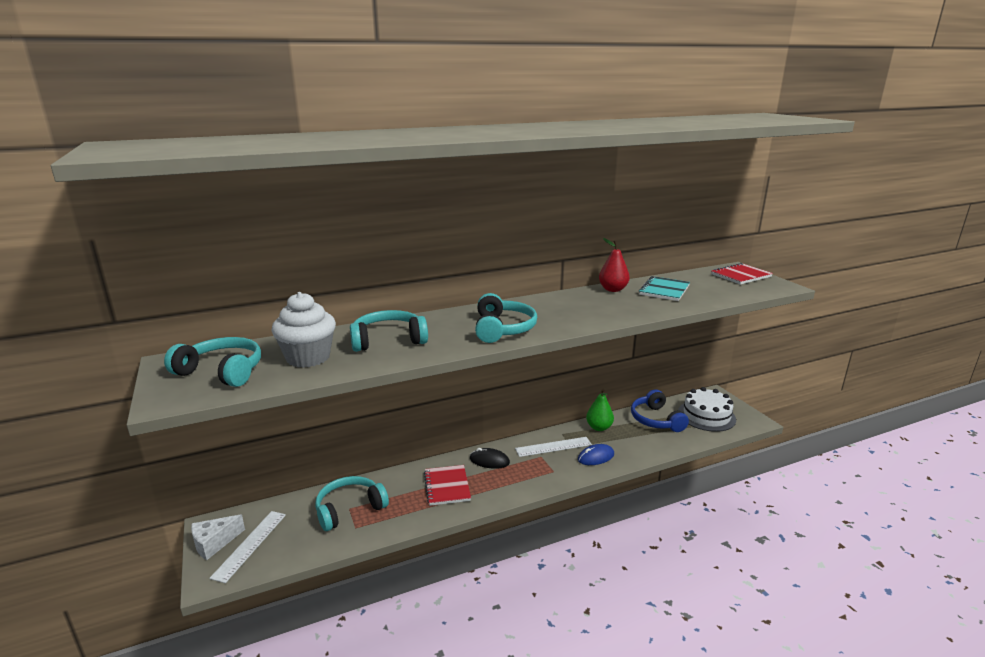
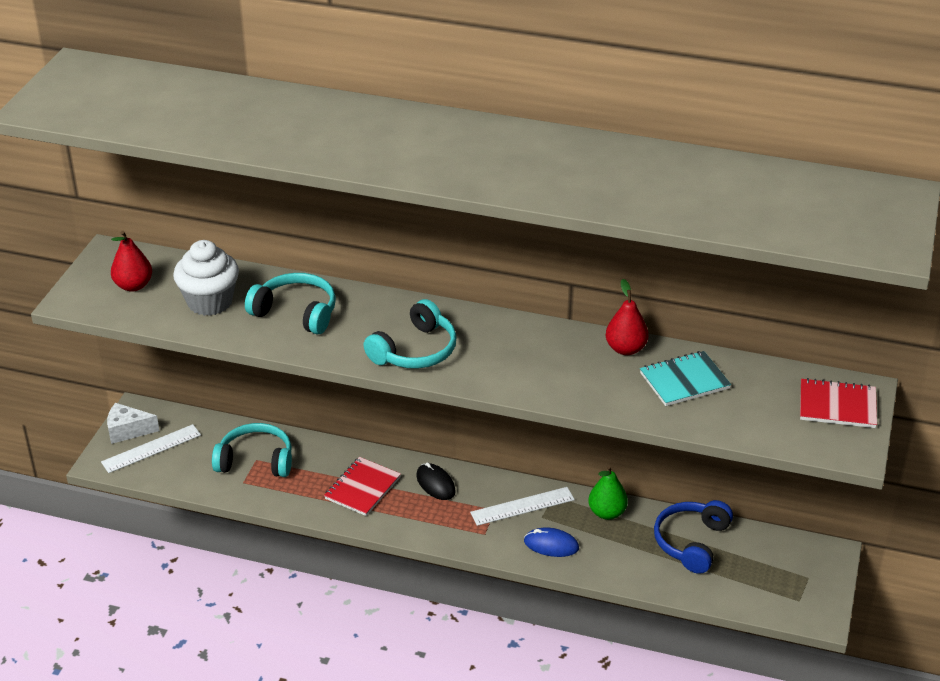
camera: 40 degrees right, 15 degrees up
(222, 371) = (133, 286): turquoise headphones -> red pear
(553, 447) = (522, 506): white ruler -> white ruler turned 45 degrees counterclockwise
(706, 415) = (766, 574): white cake -> none

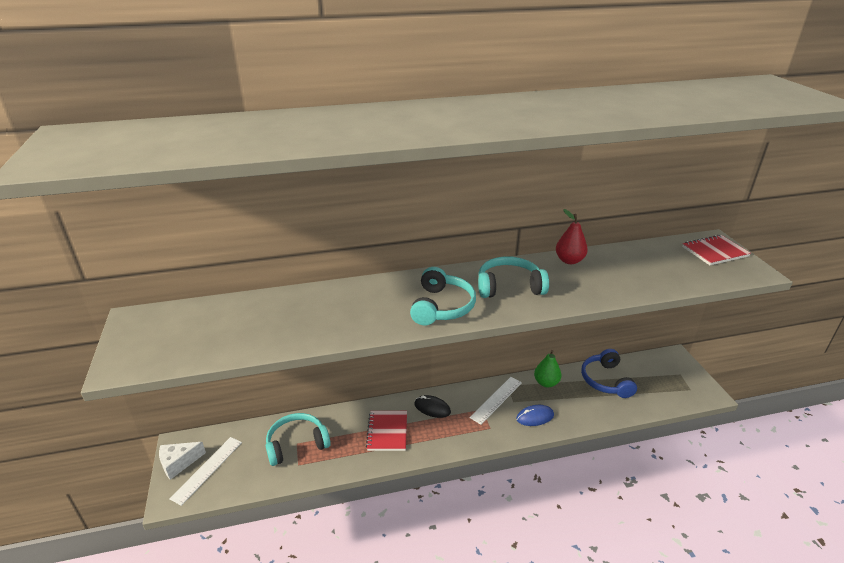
camera: 30 degrees left, 5 degrees down
(133, 286) = (172, 336): red pear -> none
(210, 302) = (251, 326): white cupcake -> none
(296, 312) = (329, 311): turquoise headphones -> turquoise headphones (509, 287)
(684, 381) = (623, 266): turquoise notebook -> none

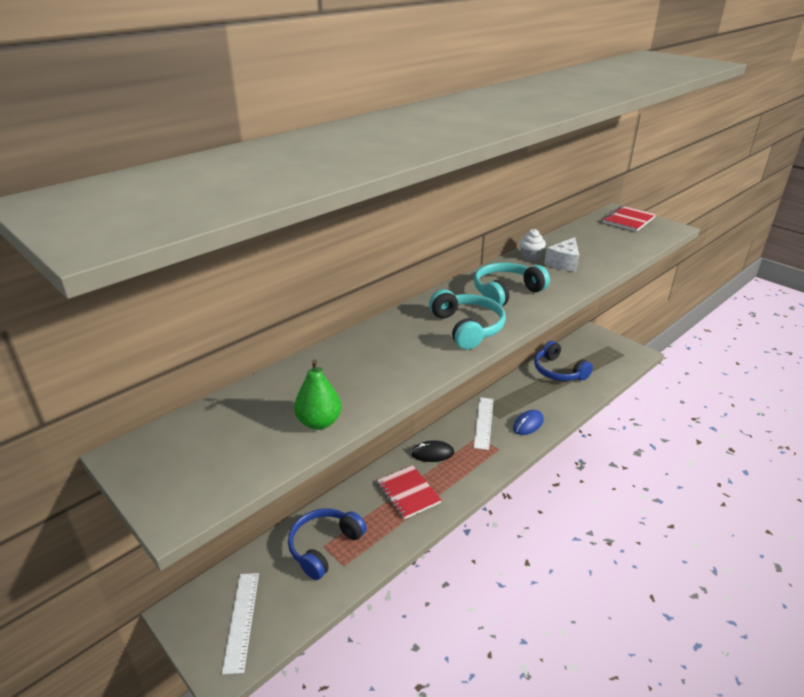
camera: 30 degrees left, 0 degrees up
(179, 463) = (198, 631): white cheese -> white cheese (564, 263)
(297, 444) = (324, 547): turquoise headphones -> blue headphones
(546, 383) = (513, 391): green pear -> green pear (319, 422)
(569, 260) = (530, 256): red pear -> white cupcake

